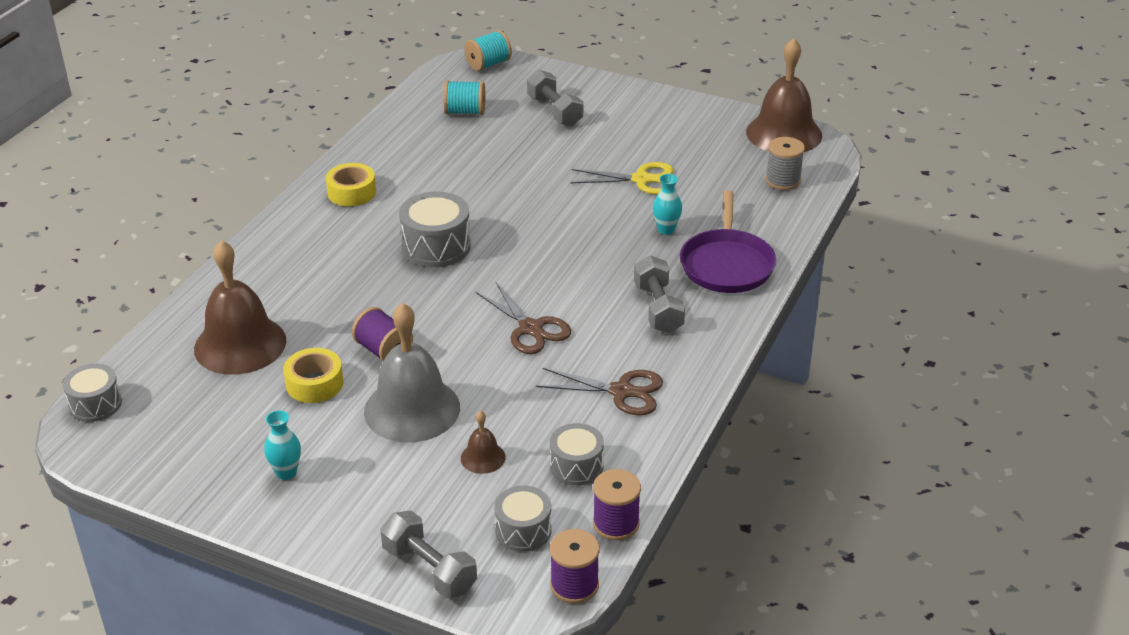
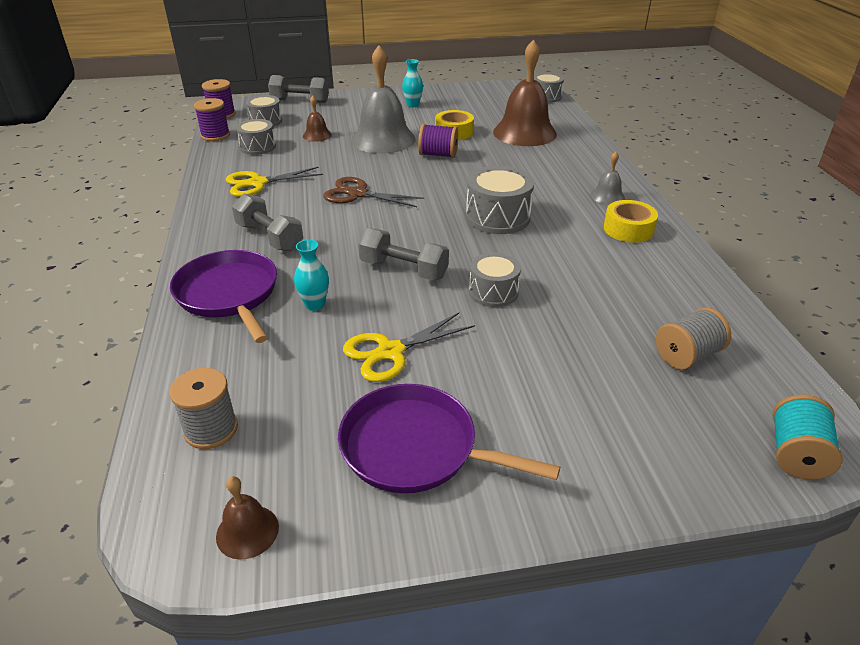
camera: 145 degrees right, 0 degrees up
(310, 227) = (607, 196): none -> grey bell
(465, 112) = (687, 355): turquoise spool -> grey spool
(527, 189) = (493, 292): none -> grey drum
(555, 111) = (598, 408): grey dumbbell -> grey dumbbell (403, 269)
(621, 391) = (257, 183): brown scissors -> yellow scissors
(673, 132) = (416, 447): none -> purple pan
(784, 133) = (247, 531): brown bell -> brown bell, size x0.45

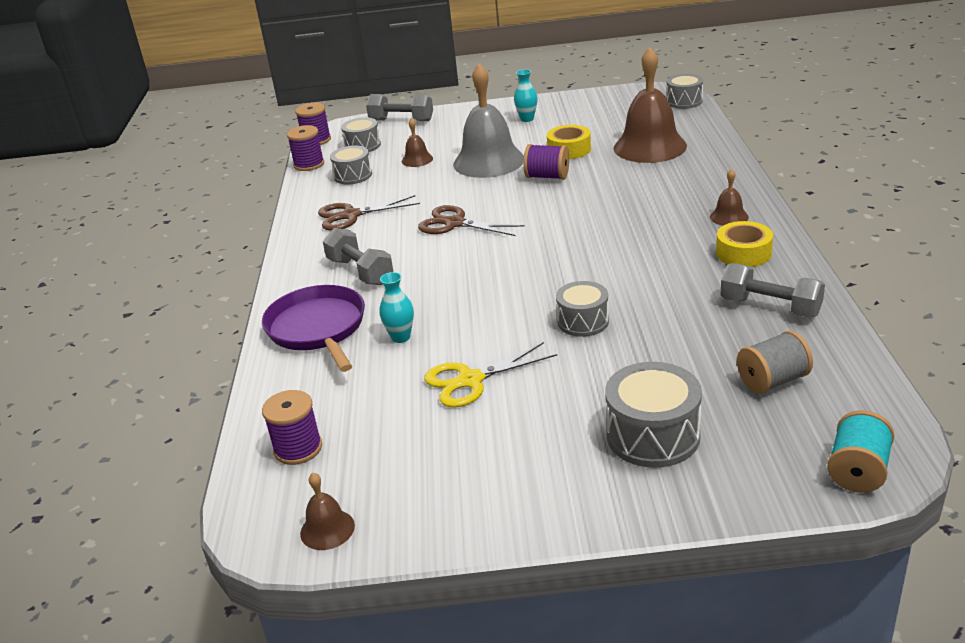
camera: 10 degrees right, 5 degrees down
(211, 429) = (298, 448): grey spool -> purple spool
(257, 183) = (351, 215): yellow scissors -> brown scissors
(403, 269) = (493, 301): grey dumbbell -> grey dumbbell (770, 307)
(416, 447) = (484, 464): purple pan -> none
(498, 217) = (601, 244): grey drum -> grey drum (653, 436)
(607, 196) = (729, 217): grey bell -> brown bell

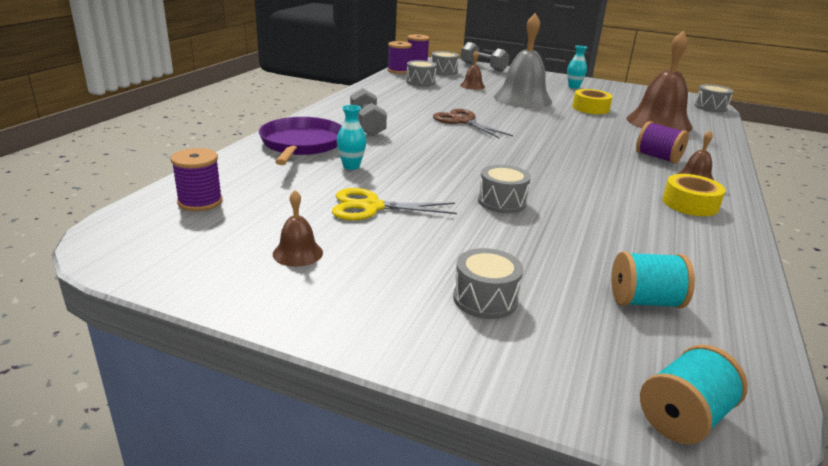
camera: 20 degrees right, 5 degrees down
(327, 529) = (151, 257): brown bell -> brown bell (297, 253)
(351, 215) = (395, 99): brown scissors -> none
(547, 177) = (559, 117): purple spool -> purple spool (658, 157)
(653, 436) = (485, 299): grey drum -> grey drum, size x0.65
(770, 307) = (687, 247): grey dumbbell -> none
(773, 381) = (645, 301): grey spool -> turquoise spool

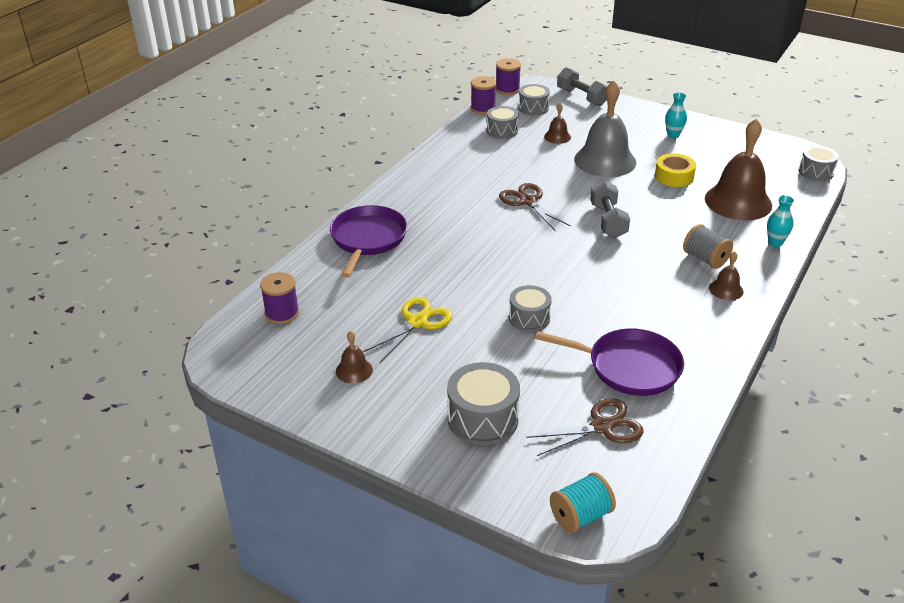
camera: 10 degrees right, 10 degrees up
(351, 166) = (408, 270): turquoise vase -> turquoise vase (775, 243)
(367, 126) = (432, 210): grey dumbbell -> grey dumbbell (608, 221)
(371, 207) = (417, 322): yellow scissors -> yellow scissors turned 120 degrees clockwise
(485, 299) = (482, 419): grey drum -> grey drum, size x1.53
(639, 241) = (629, 367): none -> purple pan
(645, 301) = (602, 426): turquoise spool -> brown scissors
(658, 157) = (705, 259): purple spool -> grey spool
(690, 204) = (700, 324): yellow tape -> none

